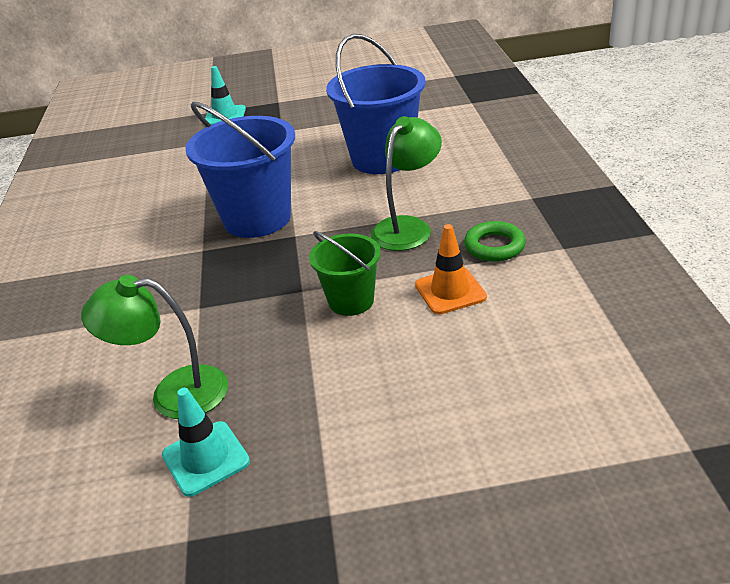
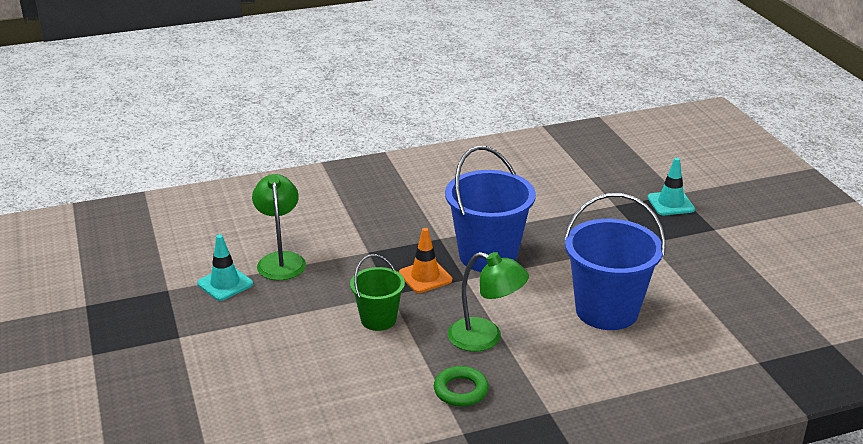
camera: 75 degrees right, 5 degrees down
(450, 291) = (393, 369): orange traffic cone -> orange traffic cone (425, 277)

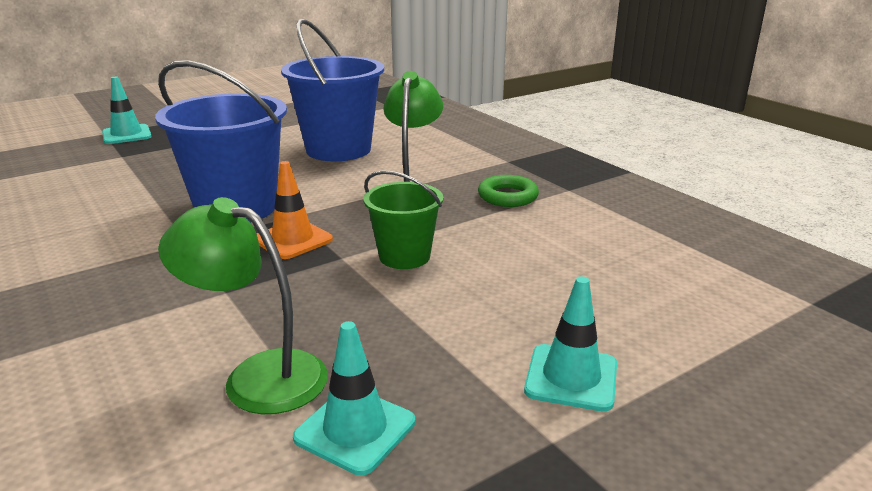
camera: 105 degrees left, 5 degrees down
(216, 355) = (571, 377): none -> turquoise traffic cone
(281, 260) = (257, 376): green lamp -> green lamp turned 45 degrees clockwise

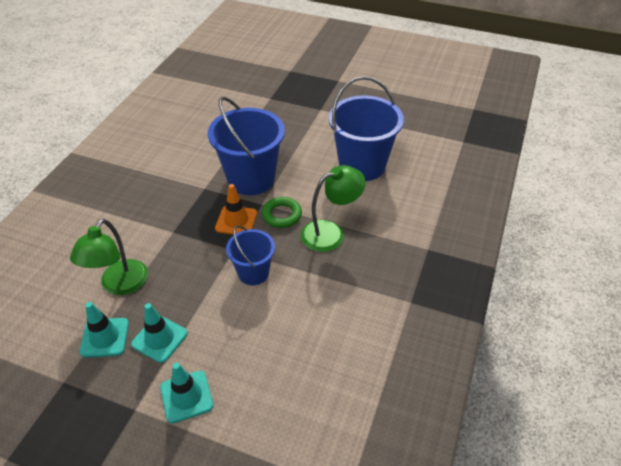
camera: 55 degrees right, 20 degrees up
(127, 135) = (296, 79): turquoise traffic cone -> turquoise traffic cone (159, 339)
(257, 376) = (120, 285): green lamp -> green lamp turned 150 degrees counterclockwise
(404, 256) = (253, 273): green bucket -> blue bucket
(507, 196) = (369, 277): green ring -> green ring (282, 215)

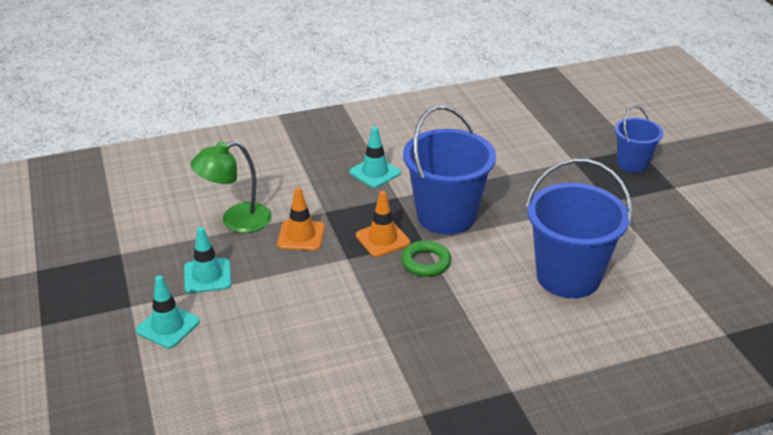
camera: 50 degrees right, 10 degrees down
(105, 337) = (179, 247): turquoise traffic cone -> turquoise traffic cone (375, 172)
(182, 259) = (301, 236): none -> orange traffic cone
(253, 273) = (335, 286): blue bucket -> blue bucket (632, 163)
(331, 232) = (444, 307): green lamp -> none

